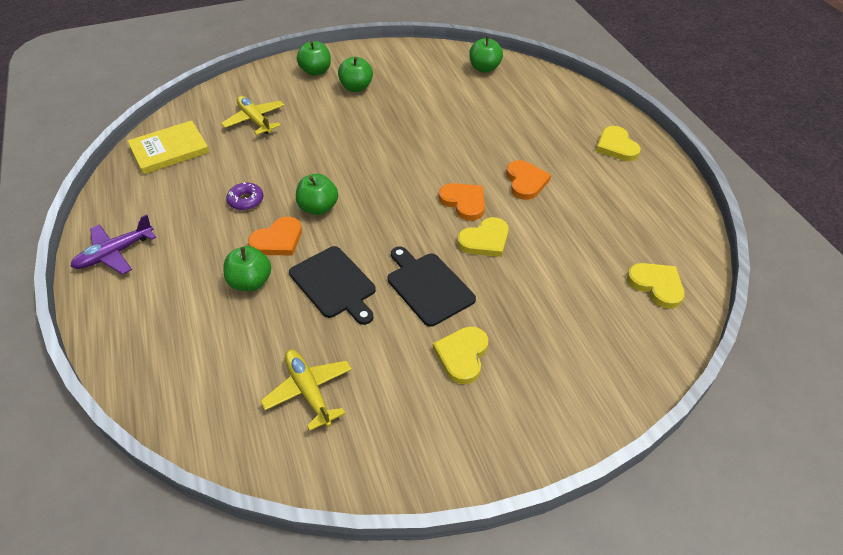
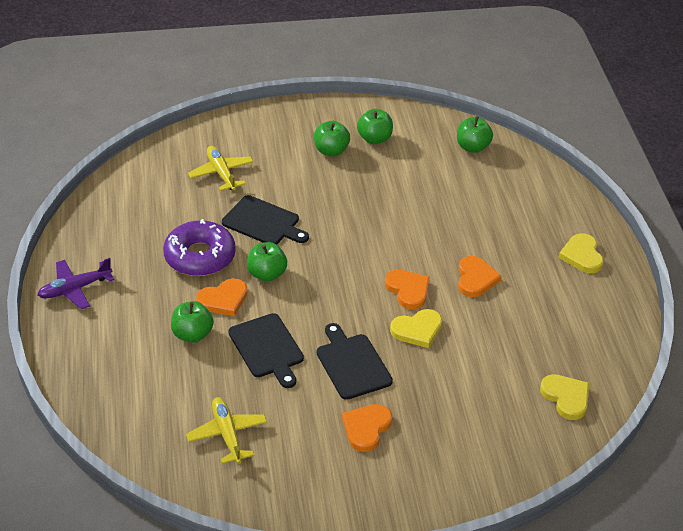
camera: 10 degrees right, 5 degrees down
(169, 150) = (134, 193): yellow book -> none
(246, 200) = (200, 256): purple donut -> purple donut, size x2.05
(305, 159) = (263, 222): none -> black cutting board
(316, 71) = (293, 126): green apple -> green apple (374, 139)
(462, 355) = (366, 428): yellow heart -> orange heart

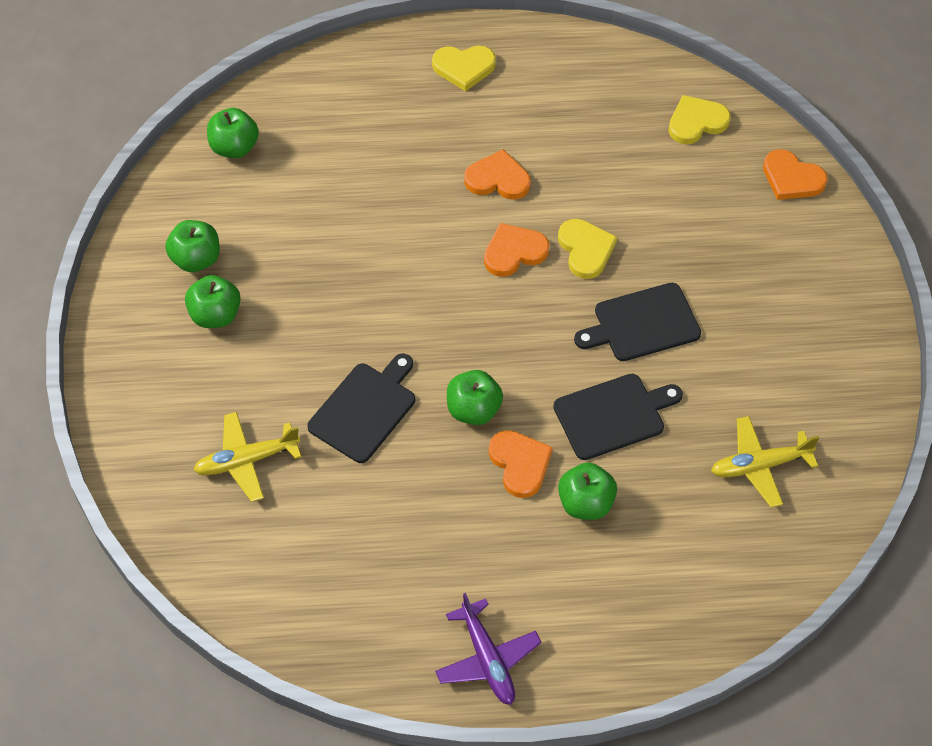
camera: 85 degrees left, 15 degrees up
(200, 256) = (430, 492): purple donut -> none
(366, 428) = (746, 318): orange heart -> orange heart (792, 178)

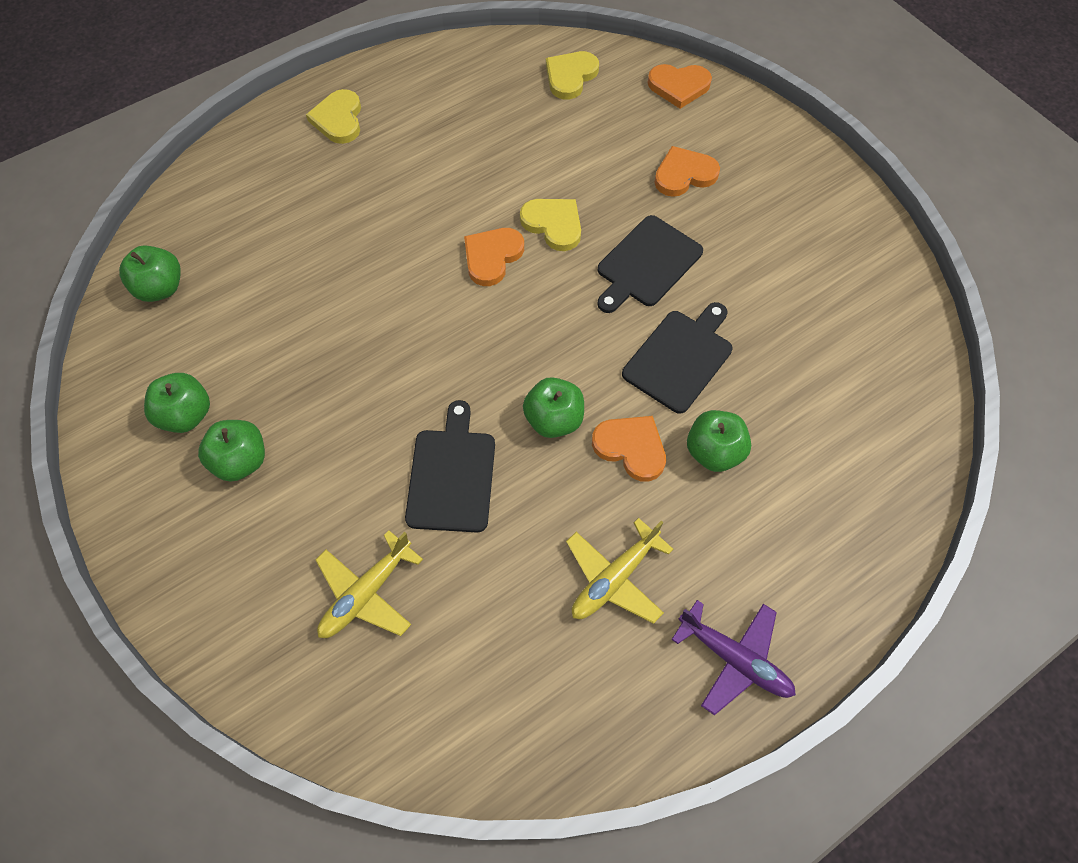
camera: 30 degrees left, 5 degrees up
(464, 68) = (338, 119): yellow heart -> yellow heart turned 120 degrees clockwise
(498, 179) = (434, 200): orange heart -> orange heart (684, 174)
(759, 465) = (831, 336): yellow plane -> yellow plane (614, 578)

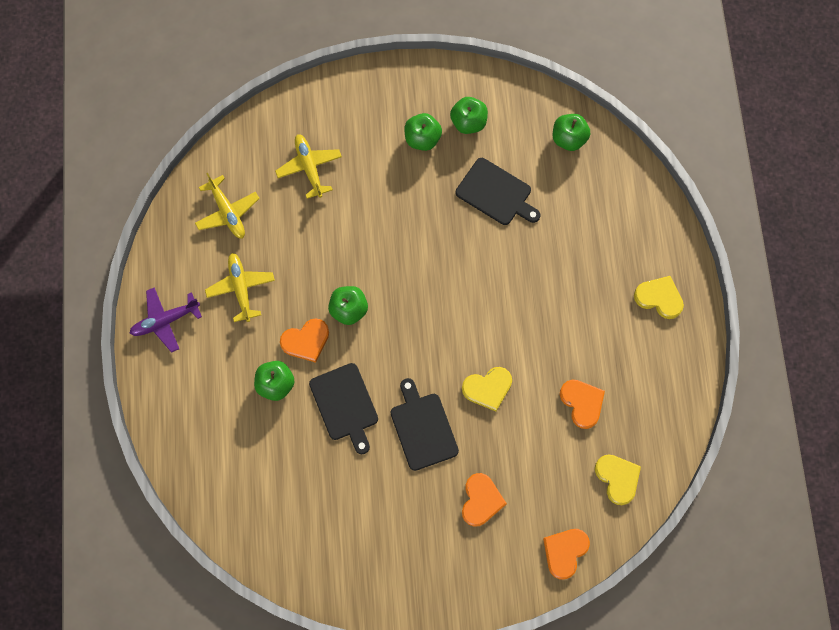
camera: 120 degrees right, 10 degrees up
(452, 475) = (348, 239): black cutting board -> black cutting board (496, 193)
(492, 257) = (483, 336): orange heart -> orange heart (582, 403)
(508, 674) = (227, 212): none -> yellow plane

